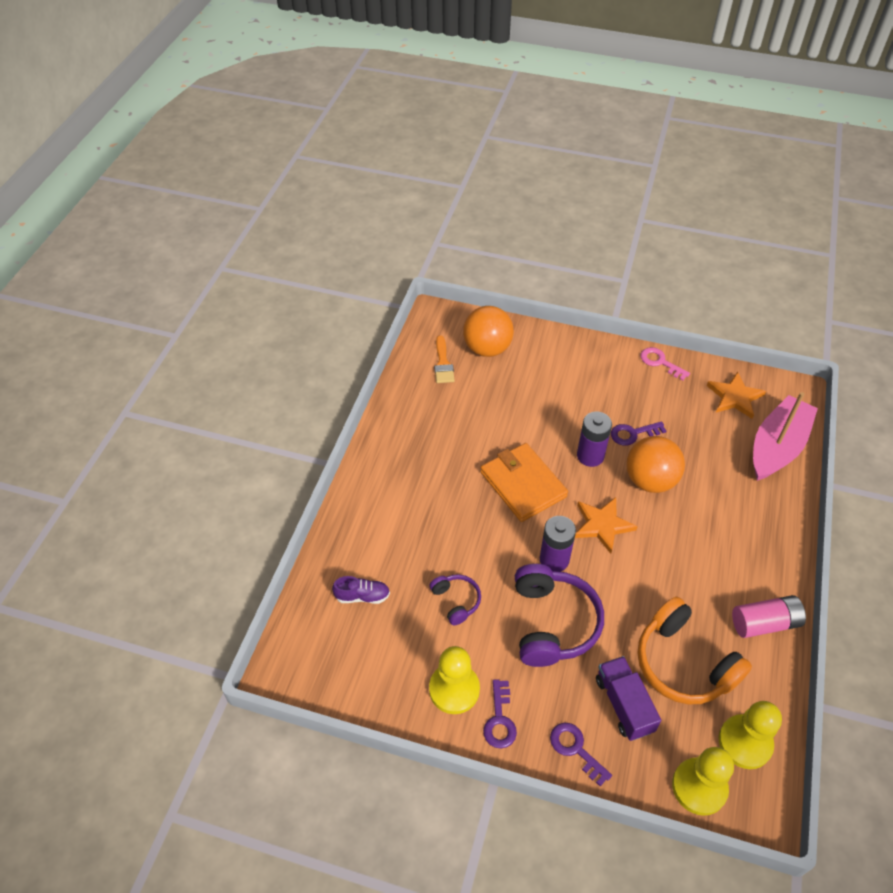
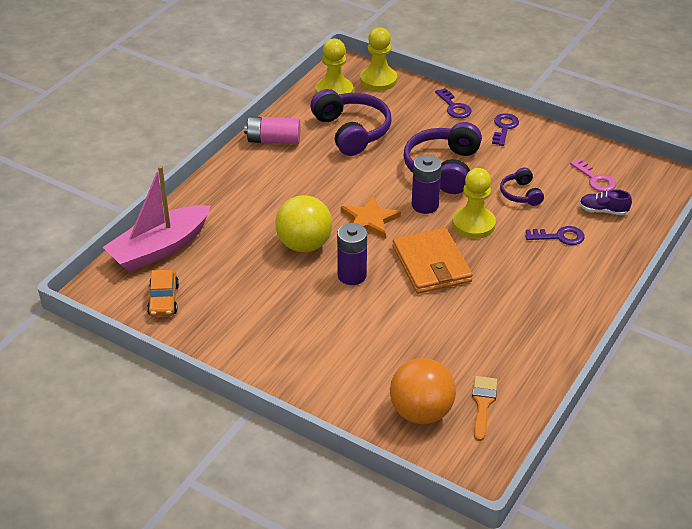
camera: 165 degrees left, 10 degrees down
(454, 689) = (534, 147): yellow pawn -> yellow pawn (473, 224)
(624, 704) = (409, 120): purple truck -> none
(633, 434) = (296, 286): purple key -> purple key (559, 237)
(650, 480) = (304, 245): orange ball -> yellow ball
(660, 362) = (218, 352): pink key -> pink key (595, 179)
(683, 663) = (352, 131): orange headphones -> purple headphones
(734, 397) = (163, 300): orange star -> orange car

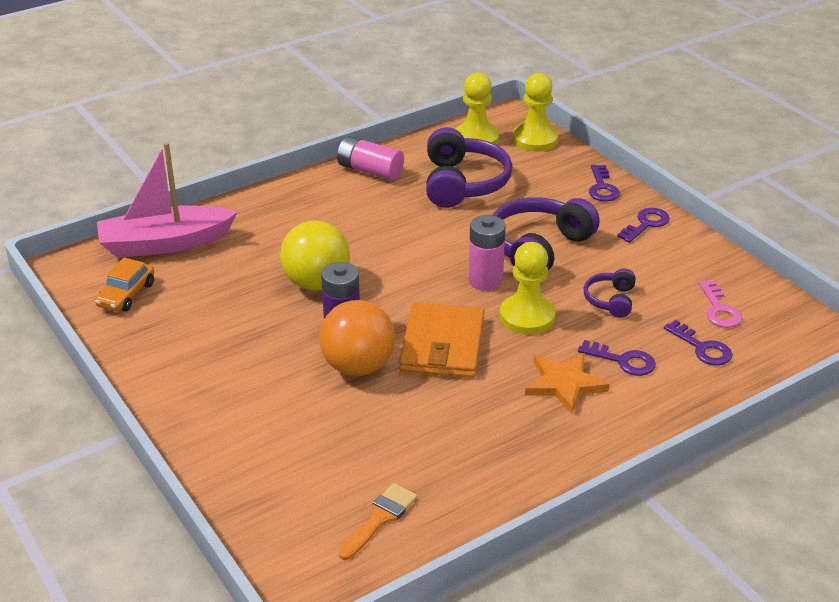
camera: 25 degrees right, 5 degrees down
(369, 220) = (409, 278): orange star -> orange star (564, 384)
(421, 412) = (300, 502): orange ball -> orange ball (358, 366)
(425, 205) = (485, 280): purple battery -> pink battery
(603, 211) = (702, 348): purple shoe -> purple key

